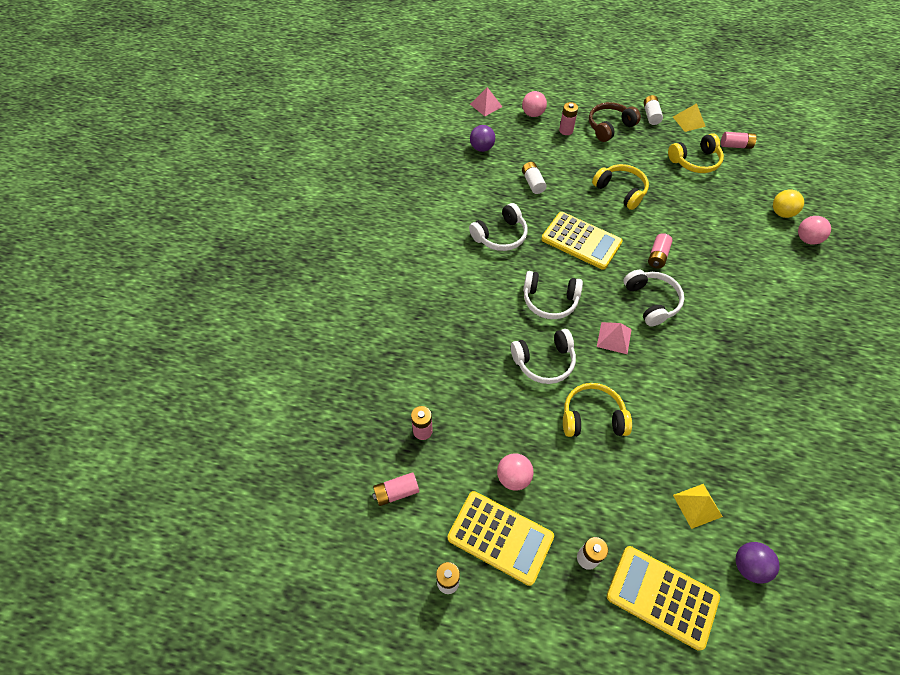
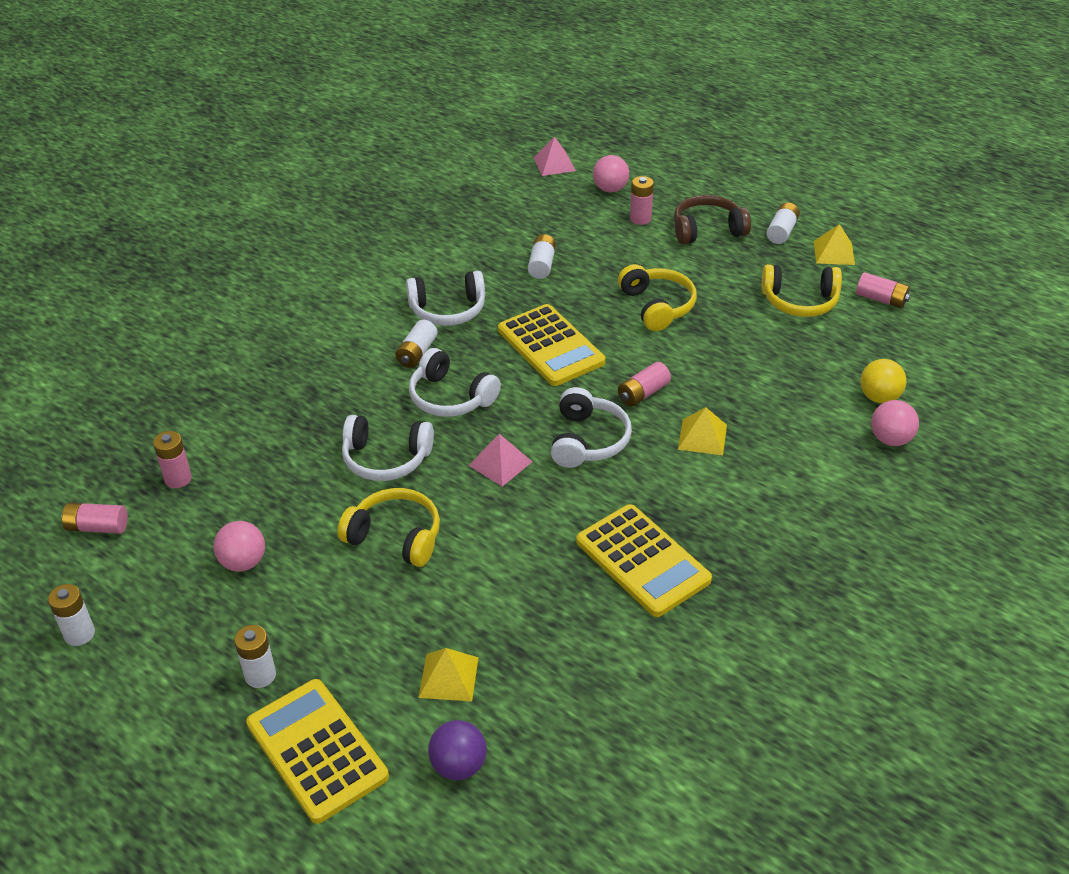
camera: 25 degrees right, 15 degrees down
(482, 148) = (507, 209): purple ball -> none
(500, 537) = (176, 615): yellow calculator -> yellow calculator (642, 561)
(505, 274) = (417, 353): none -> white battery
(711, 274) = (702, 437): none -> yellow pyramid

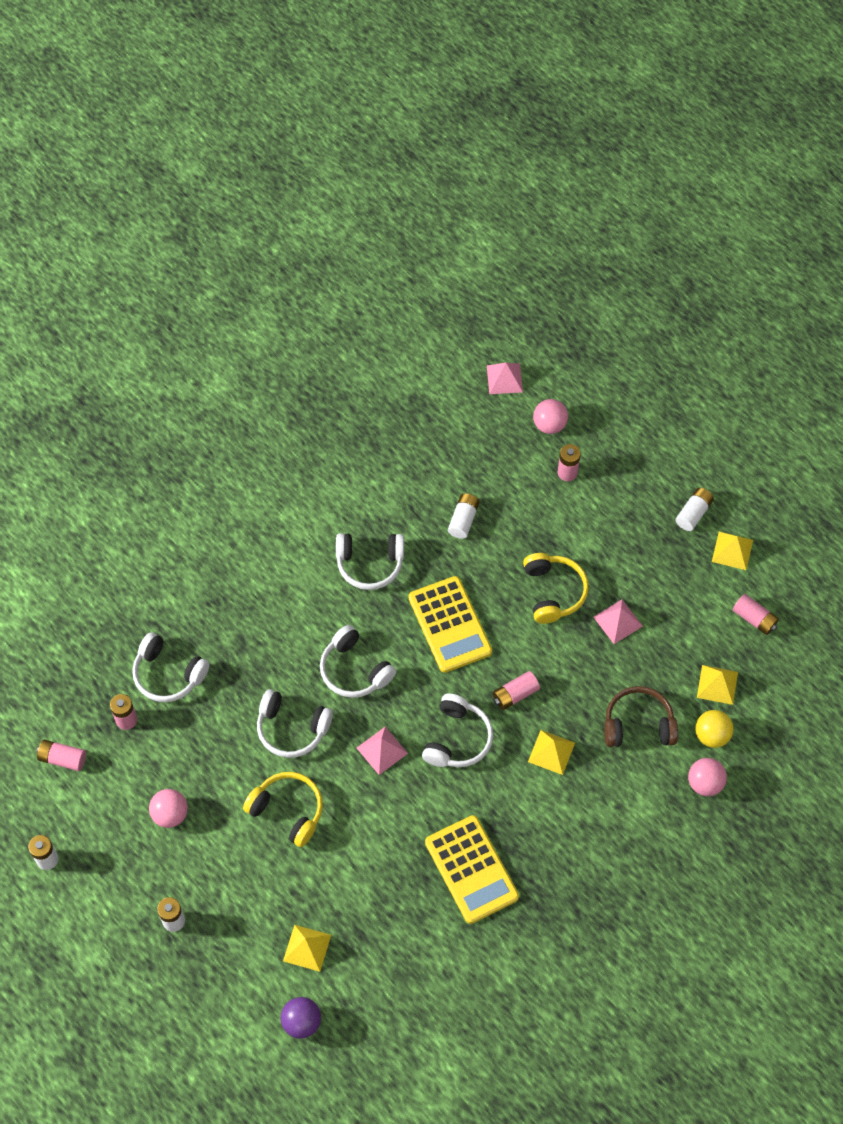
camera: 10 degrees right, 20 degrees up
(226, 430) = (168, 674): none -> white headphones
(317, 750) = (206, 991): yellow calculator -> none
(417, 353) = (335, 612): white battery -> none
(707, 230) = (625, 499): brown headphones -> brown headphones (638, 724)
(736, 320) = (618, 621): none -> pink pyramid
(800, 301) = (681, 608): yellow headphones -> none
(866, 355) = (717, 684): none -> yellow pyramid

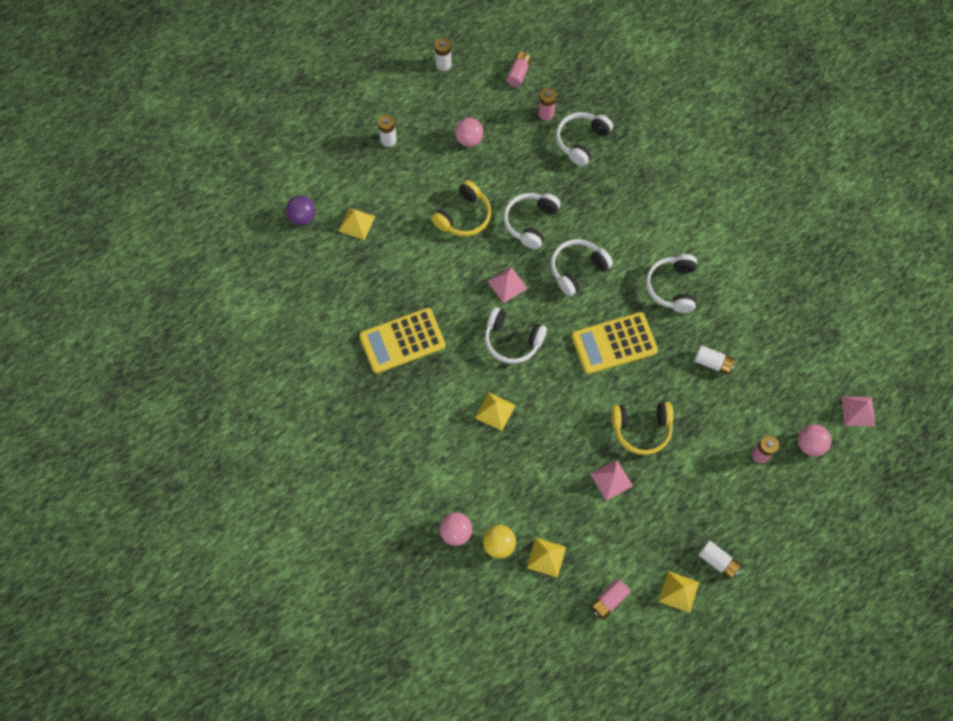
camera: 95 degrees right, 5 degrees up
(515, 694) = (548, 388): pink battery -> none
(638, 724) = (513, 484): brown headphones -> none

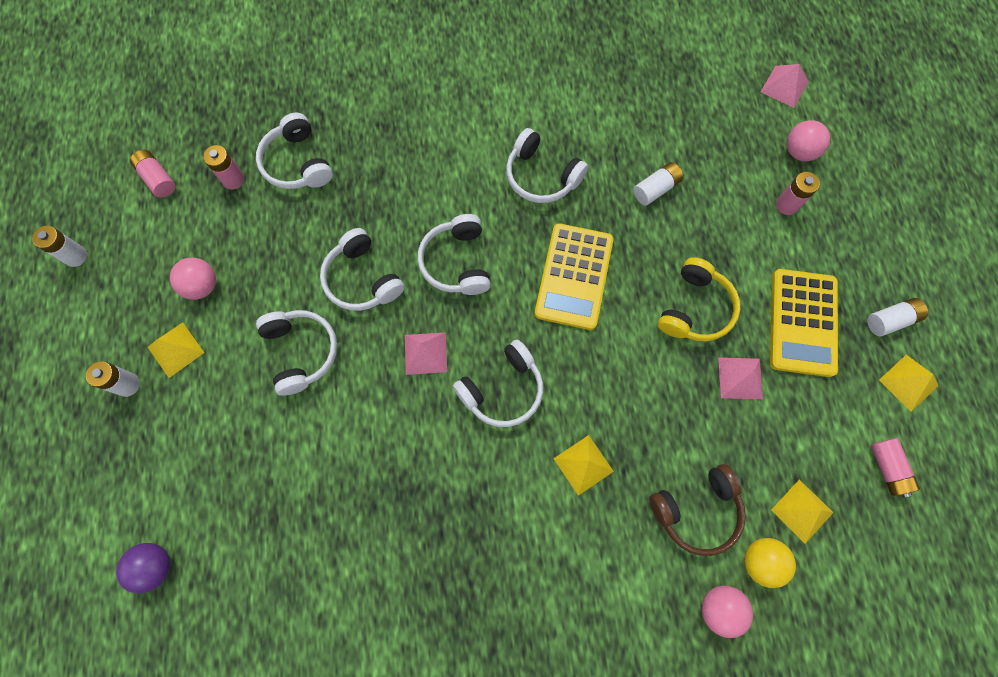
camera: 60 degrees left, 5 degrees up
(356, 223) = (217, 495): yellow pyramid -> yellow pyramid (175, 349)
(402, 341) = (421, 529): yellow calculator -> yellow calculator (802, 322)
(464, 216) = (301, 352): yellow headphones -> white headphones
(507, 492) = (696, 510): none -> brown headphones

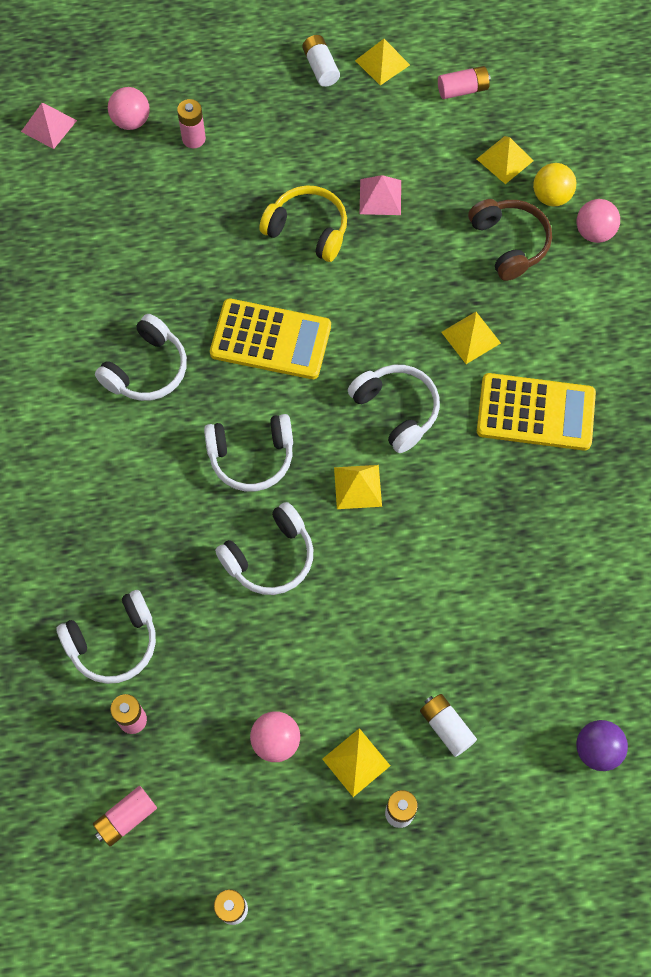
camera: 90 degrees left, 5 degrees down
(301, 352) = (358, 618): white headphones -> none
(425, 353) = (357, 487): pink pyramid -> yellow pyramid
(656, 189) = (169, 257): white battery -> white battery (446, 727)
(802, 322) = (323, 139): yellow calculator -> yellow calculator (535, 412)

